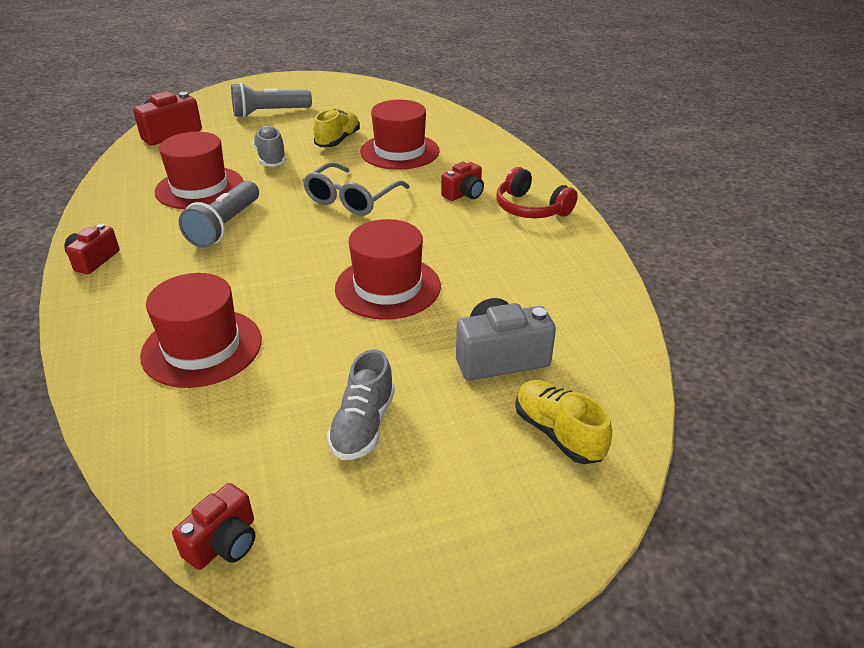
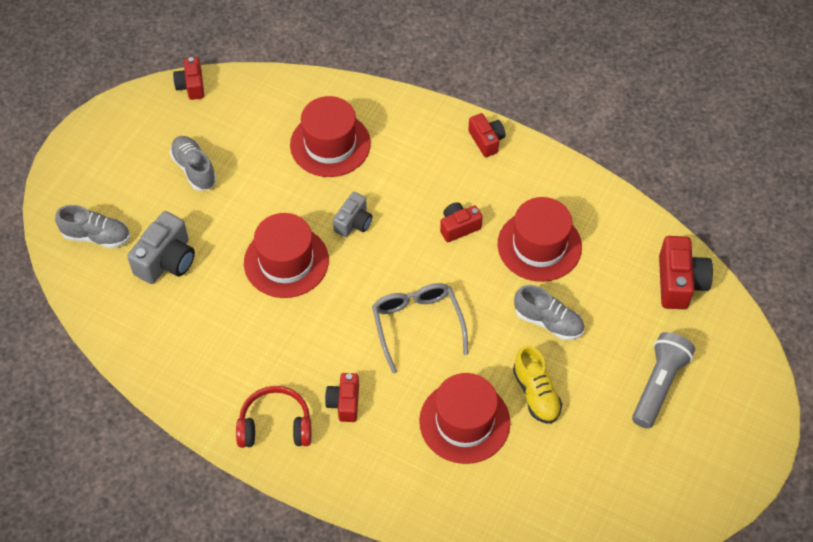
camera: 135 degrees right, 20 degrees up
(225, 226) = (459, 227): grey flashlight -> red camera
(291, 277) = (353, 222): none -> grey camera
(558, 433) = (96, 236): yellow shoe -> grey shoe

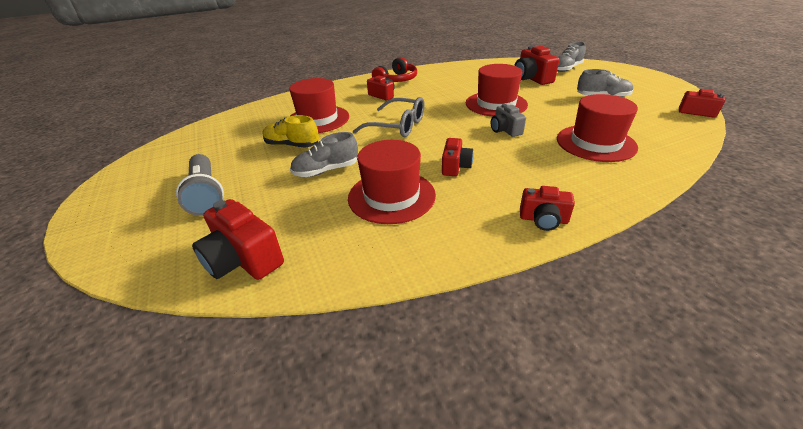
camera: 130 degrees right, 20 degrees down
(166, 260) = (532, 79): grey camera -> red camera

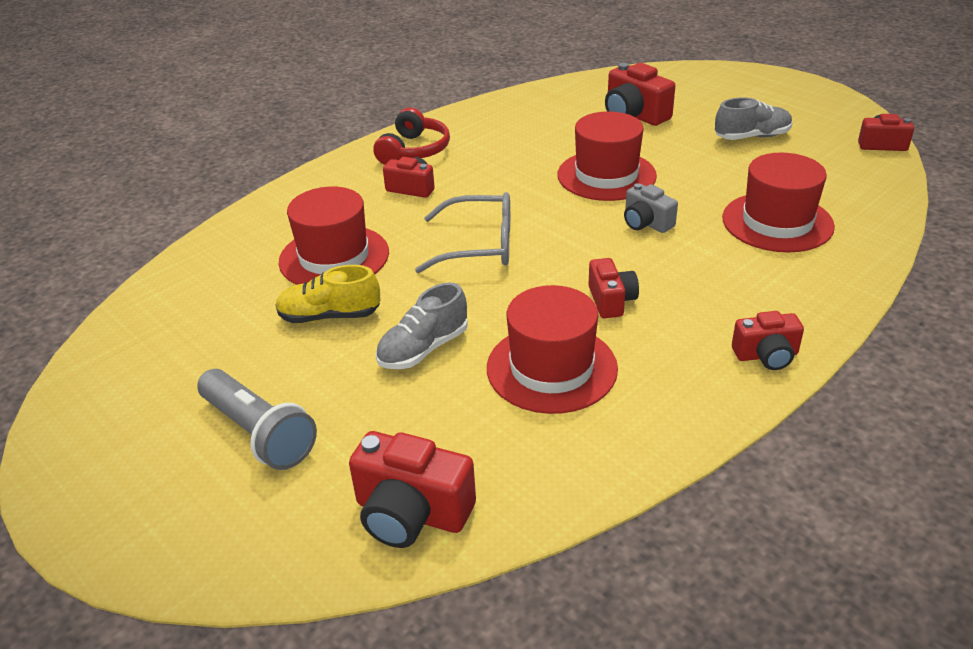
camera: 20 degrees left, 0 degrees up
(566, 69) = (676, 87): grey shoe -> none

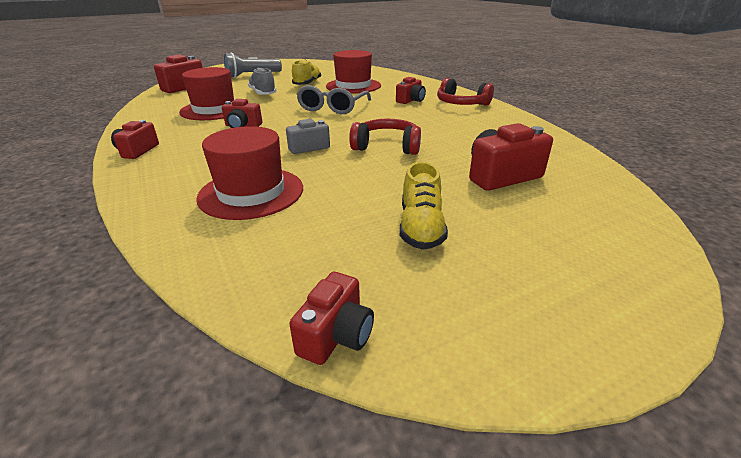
camera: 105 degrees right, 5 degrees down
(606, 175) = (387, 146): red hat -> red headphones
(752, 137) = (420, 227): grey shoe -> yellow shoe

